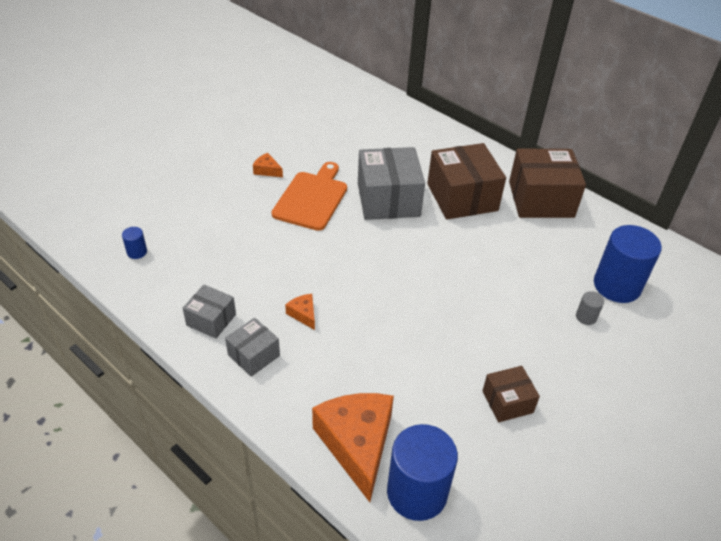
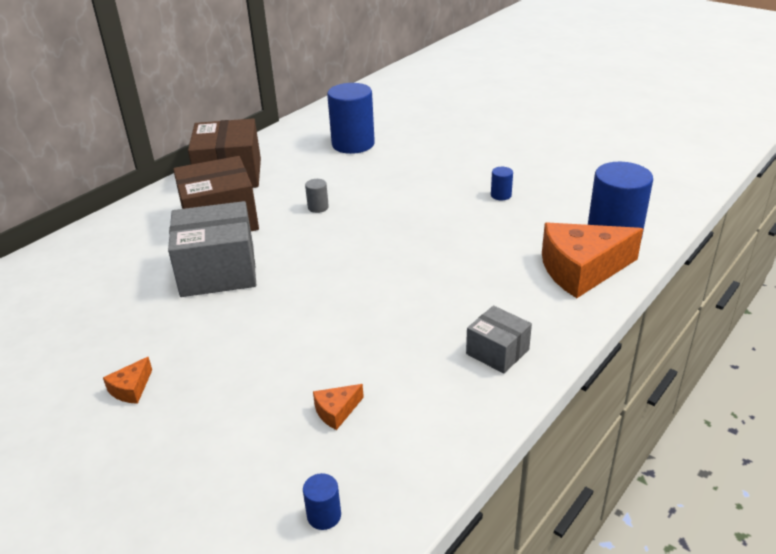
camera: 90 degrees left, 10 degrees down
(211, 320) = (451, 398): grey box -> none
(303, 314) = (424, 320): orange cheese -> orange cheese (336, 411)
(312, 198) = (207, 335): orange cutting board -> none
(507, 402) = (501, 195): brown box -> blue cylinder
(586, 317) = (393, 159): grey cylinder -> grey cylinder (318, 207)

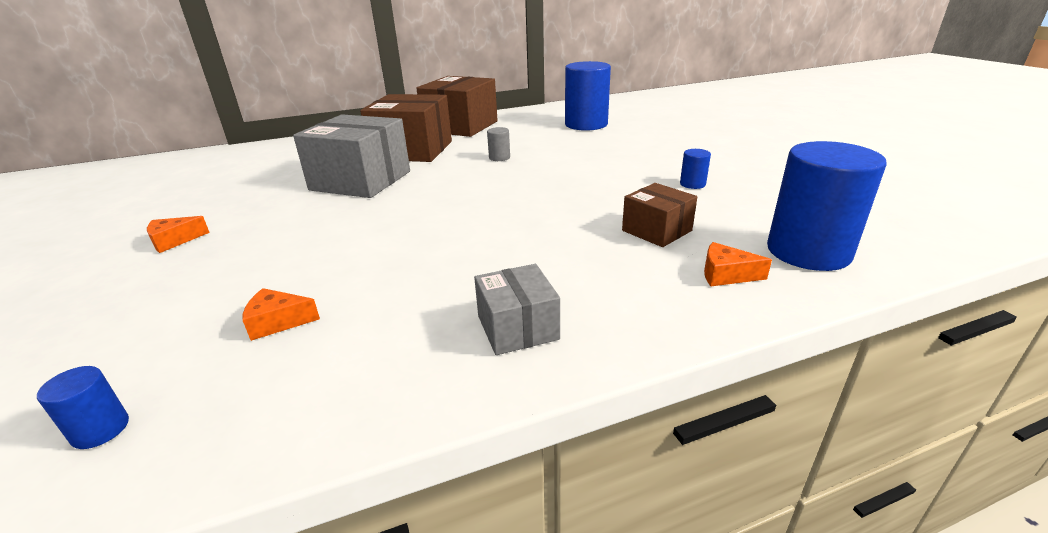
camera: 30 degrees right, 5 degrees down
(513, 248) = (656, 230): none -> brown box
(581, 270) = (726, 275): orange cheese -> orange cheese, size x0.42

